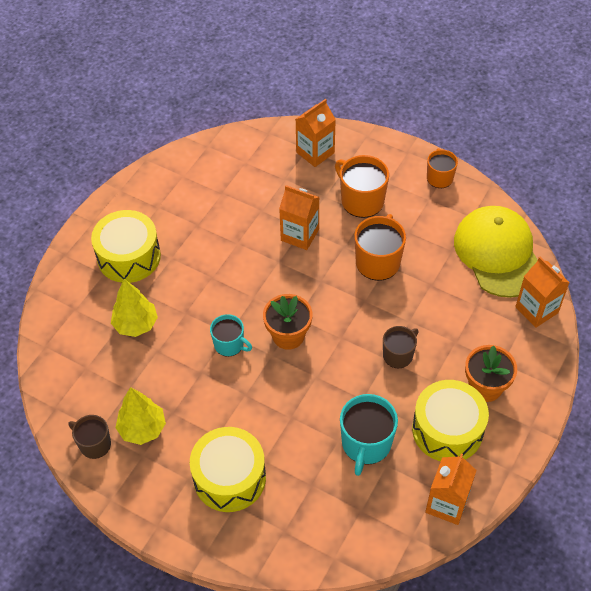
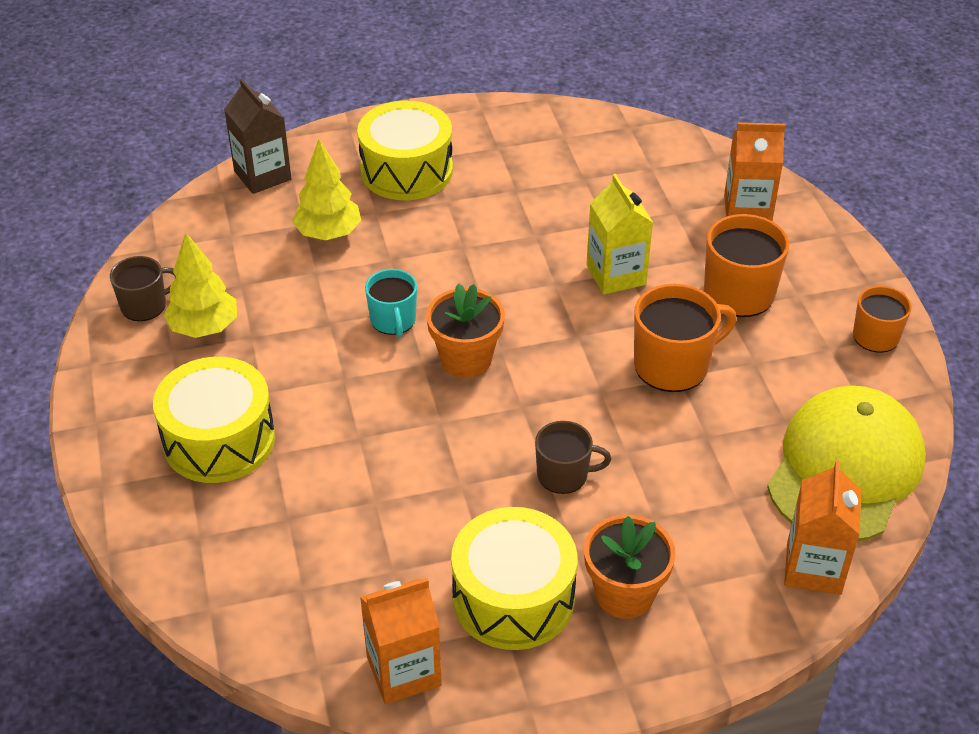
camera: 45 degrees right, 10 degrees down
(55, 320) = (262, 175): none -> brown carton
(94, 444) = (145, 305): brown mug -> brown mug turned 75 degrees clockwise
(300, 235) = (616, 275): orange carton -> yellow carton
(366, 444) = (400, 530): turquoise mug -> none

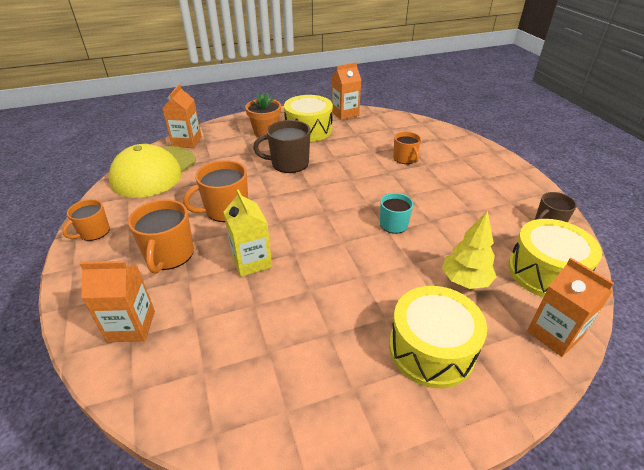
camera: 175 degrees right, 5 degrees down
(204, 328) = (502, 214): yellow tree -> none
(219, 440) = (454, 167): yellow drum -> yellow drum (545, 272)
(262, 175) = (554, 334): brown carton -> orange carton
(310, 473) = (405, 158): none -> orange mug
(466, 359) = (344, 206): orange flower pot -> none
(564, 475) = (289, 163): brown mug -> brown mug, size x1.58

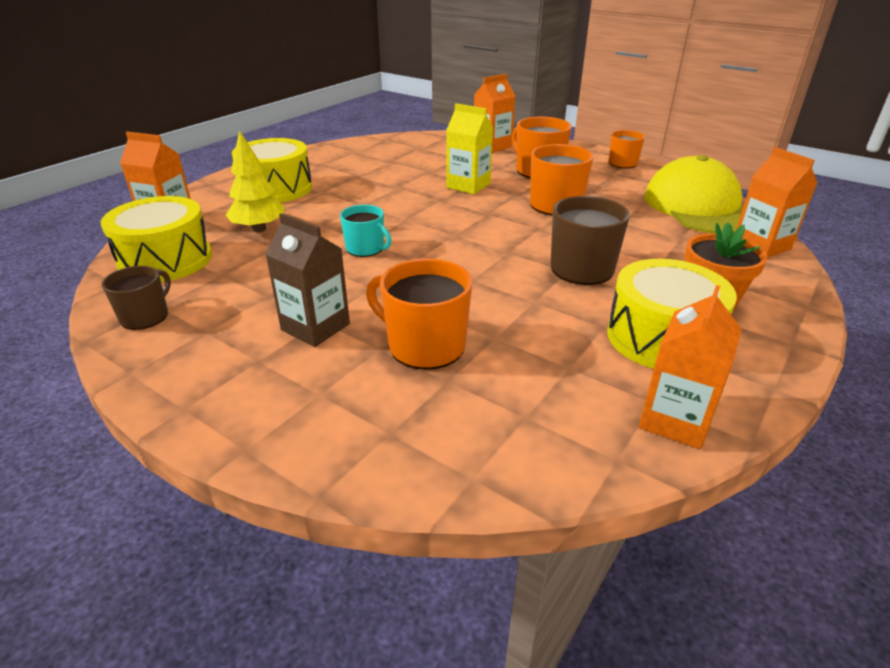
camera: 145 degrees right, 5 degrees down
(405, 158) = (425, 345): orange mug -> orange mug, size x1.58
(451, 183) = (315, 327): none -> brown carton

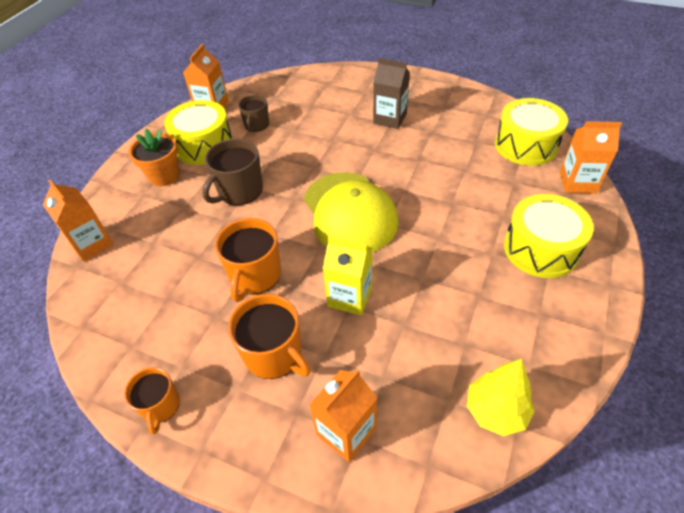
camera: 170 degrees right, 15 degrees up
(145, 316) = (485, 108): brown mug -> brown mug (256, 125)
(259, 229) = (496, 187): yellow tree -> yellow tree (495, 411)
(365, 248) = (399, 181): turquoise mug -> none
(425, 345) = (328, 119): orange mug -> none
(699, 207) = (112, 300): yellow cap -> yellow cap (350, 212)

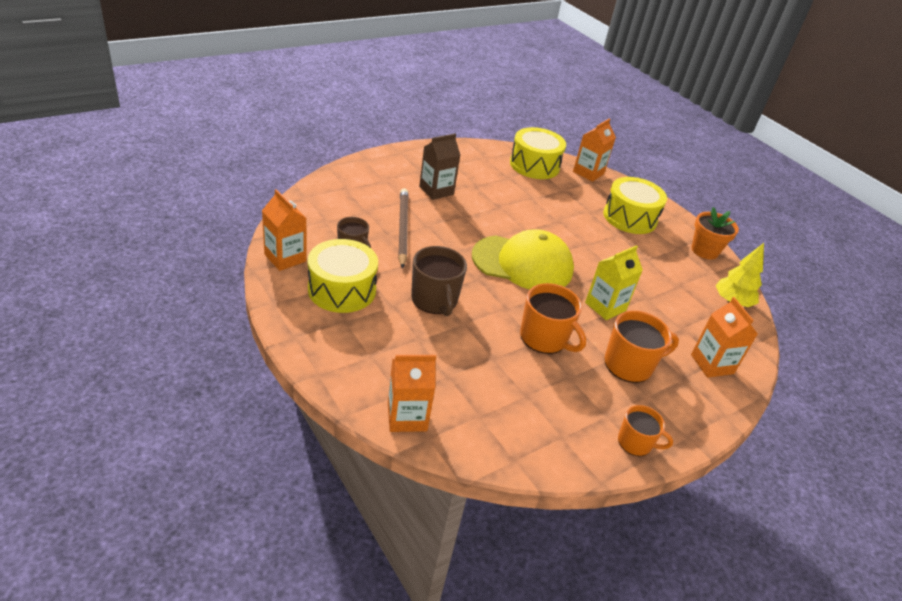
camera: 65 degrees left, 10 degrees down
(164, 176) = (358, 332): orange flower pot -> orange flower pot (704, 251)
(312, 131) = (402, 228): none -> brown pencil

